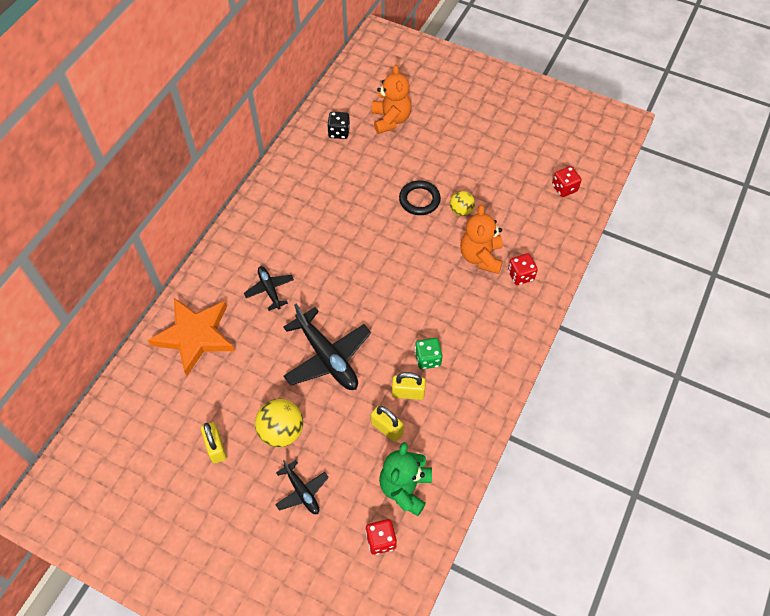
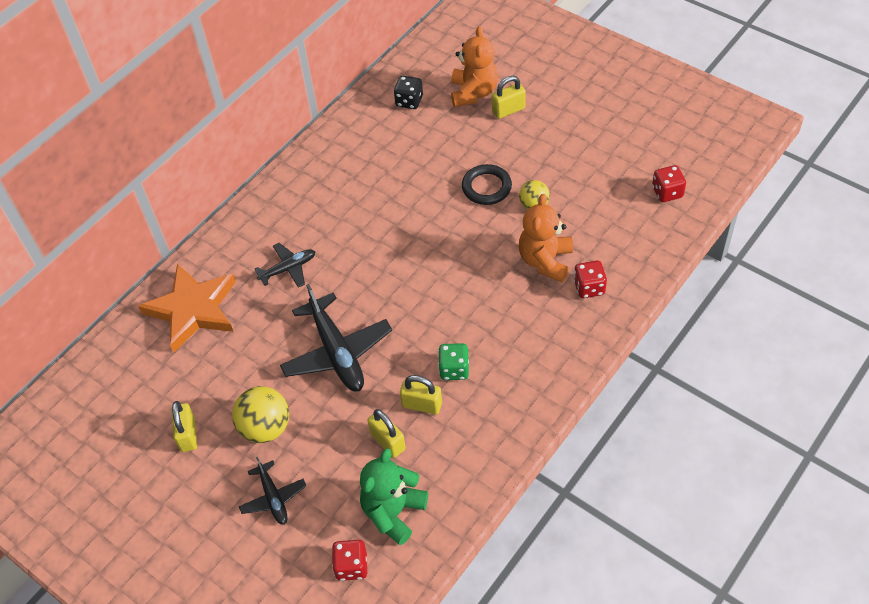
camera: 15 degrees right, 5 degrees down
(269, 289) = (288, 269): black plane -> black plane turned 75 degrees clockwise
(422, 132) = (508, 110): none -> yellow padlock

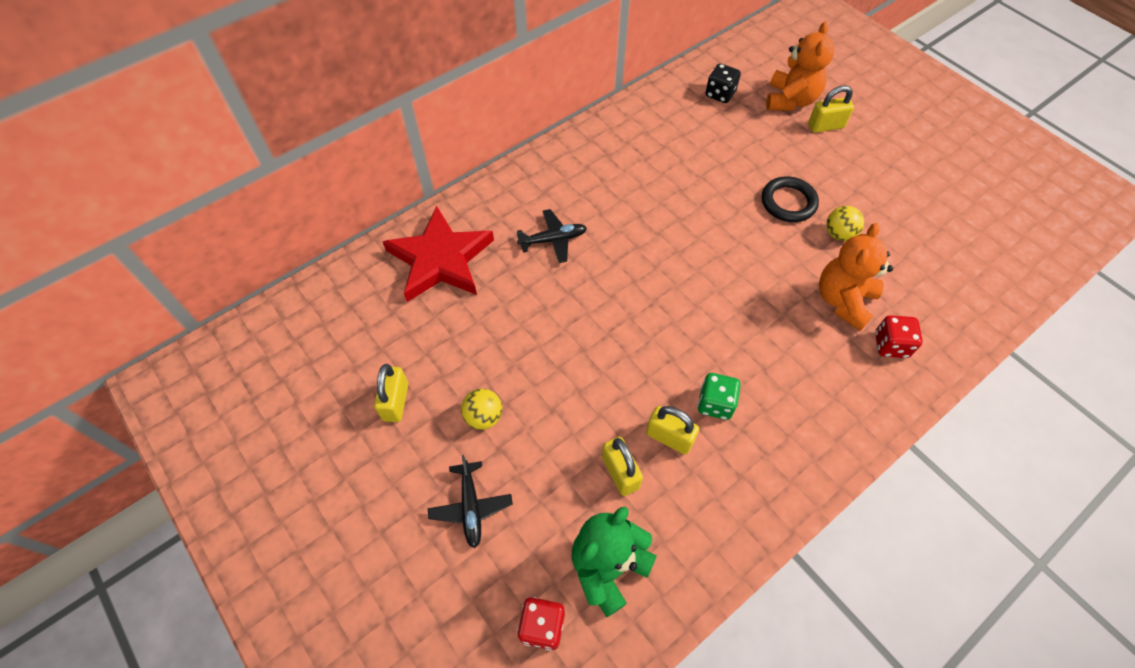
camera: 10 degrees right, 5 degrees up
(193, 309) = (440, 259): orange star -> red star
(265, 428) = (483, 417): yellow ball -> yellow ball, size x0.61
(337, 352) = (584, 348): black plane -> none
(667, 192) = (996, 256): red dice -> none

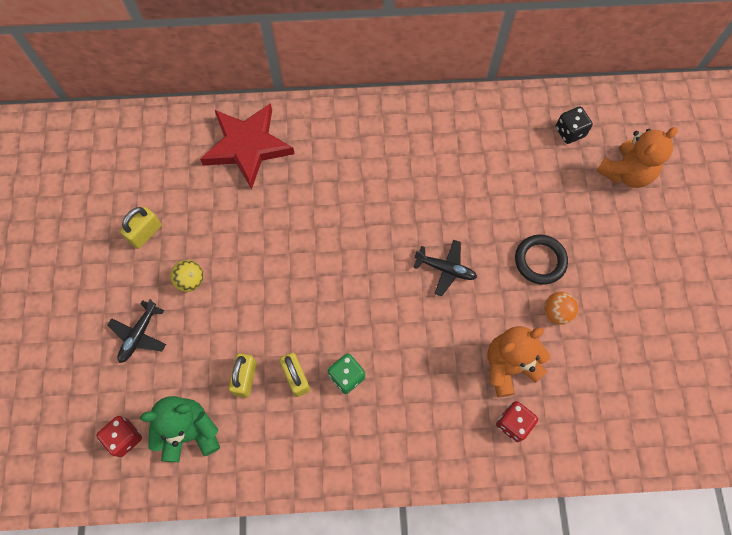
camera: 35 degrees right, 10 degrees up
(553, 240) = (336, 180): black plane -> black plane (445, 269)
(825, 126) = (634, 214): yellow padlock -> none
(839, 234) = (556, 312): yellow ball -> orange ball

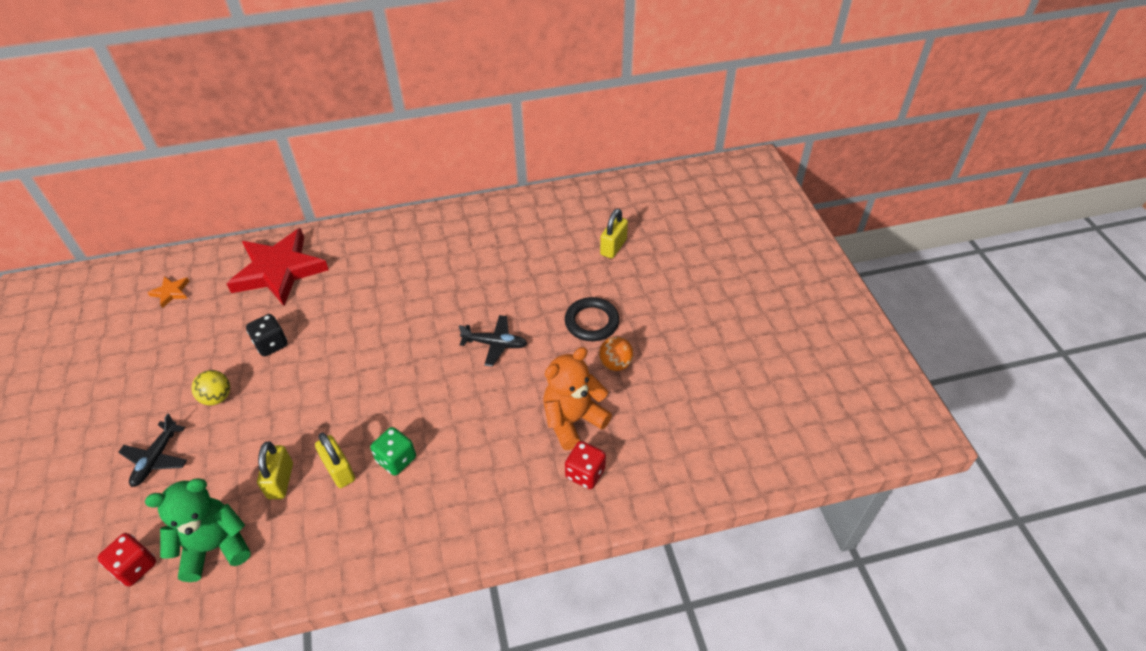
camera: 10 degrees left, 20 degrees down
(145, 233) = (166, 362): yellow padlock -> yellow padlock (613, 247)
(147, 154) = (171, 292): none -> orange star
(569, 132) = (604, 214): black dice -> black dice (271, 344)
(626, 173) = (664, 238): orange teddy bear -> none

